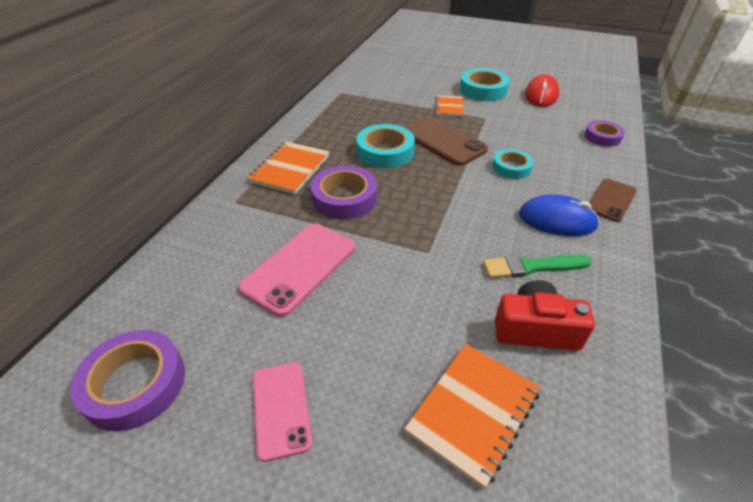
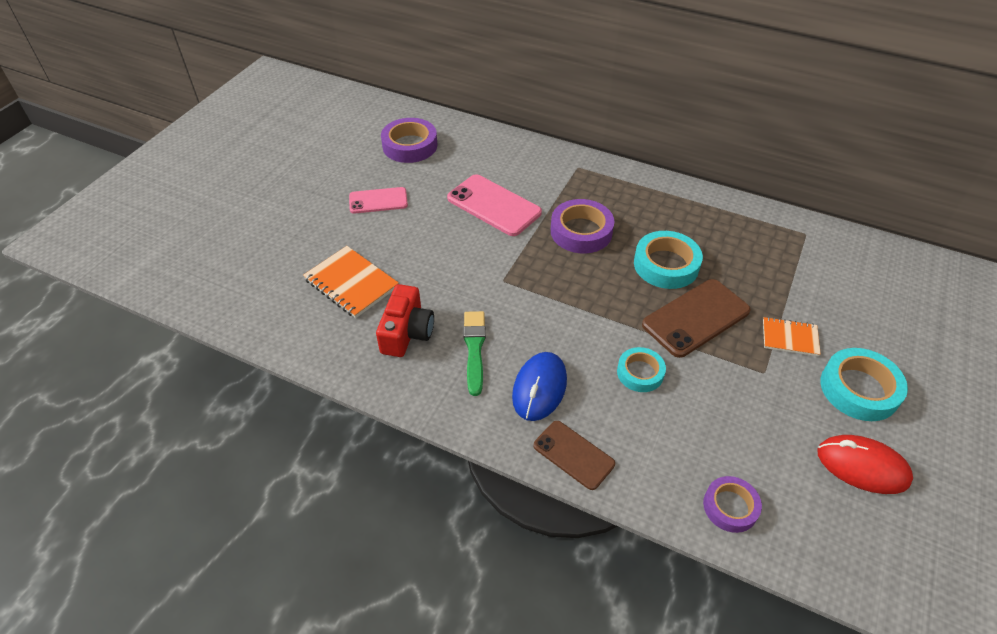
camera: 95 degrees right, 5 degrees up
(290, 169) = (628, 196): orange notebook -> none

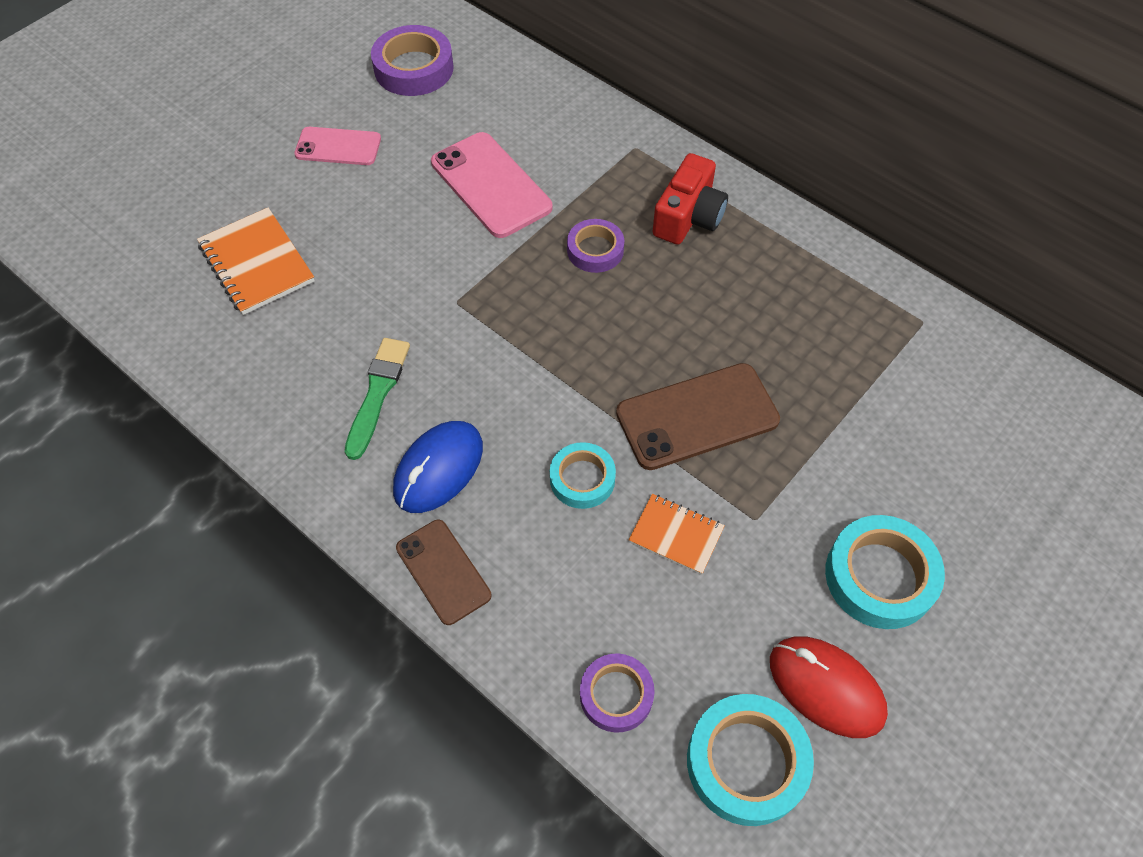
camera: 15 degrees right, 10 degrees up
(407, 332) = (300, 350): red camera -> red camera (688, 217)
(581, 231) = (595, 250): purple tape -> purple tape, size x0.63
(666, 265) = (692, 327): turquoise tape -> turquoise tape (746, 762)
(790, 338) = (818, 477): orange notebook -> orange notebook (676, 535)

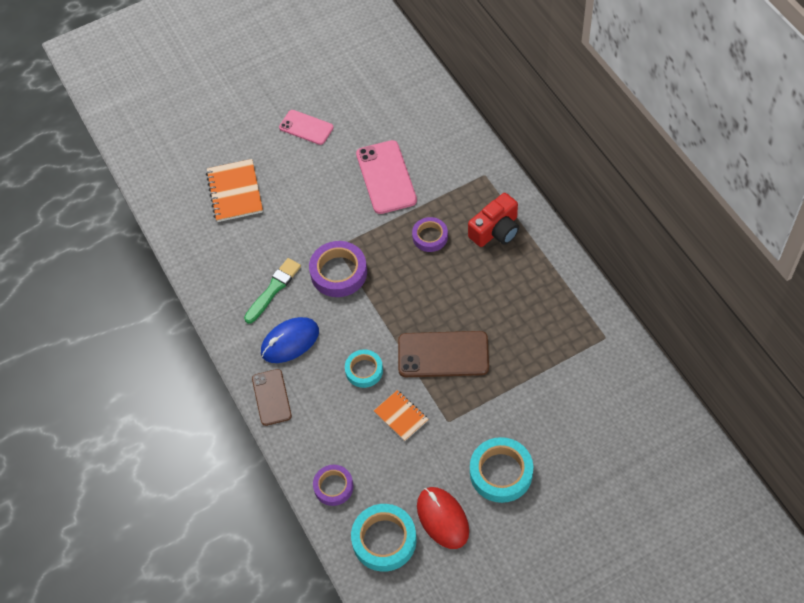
camera: 25 degrees right, 0 degrees up
(414, 68) = (371, 83): purple tape -> purple tape (338, 272)

